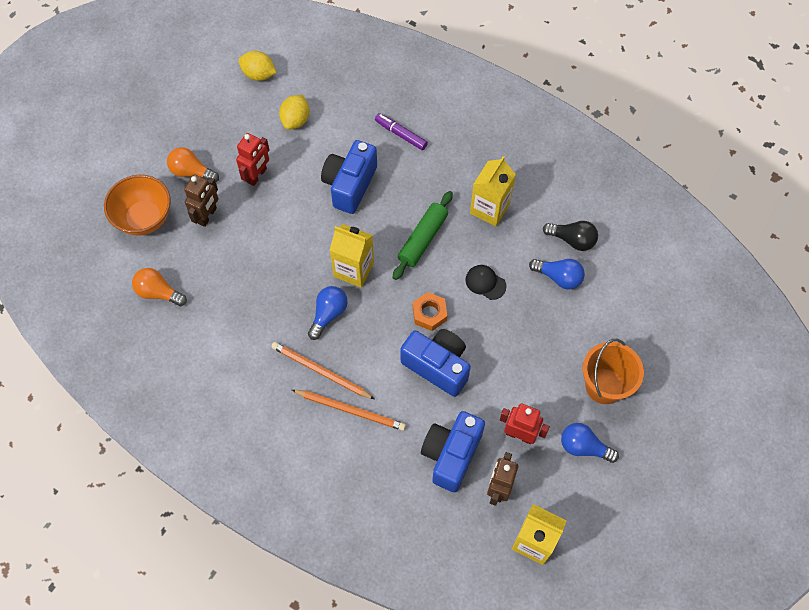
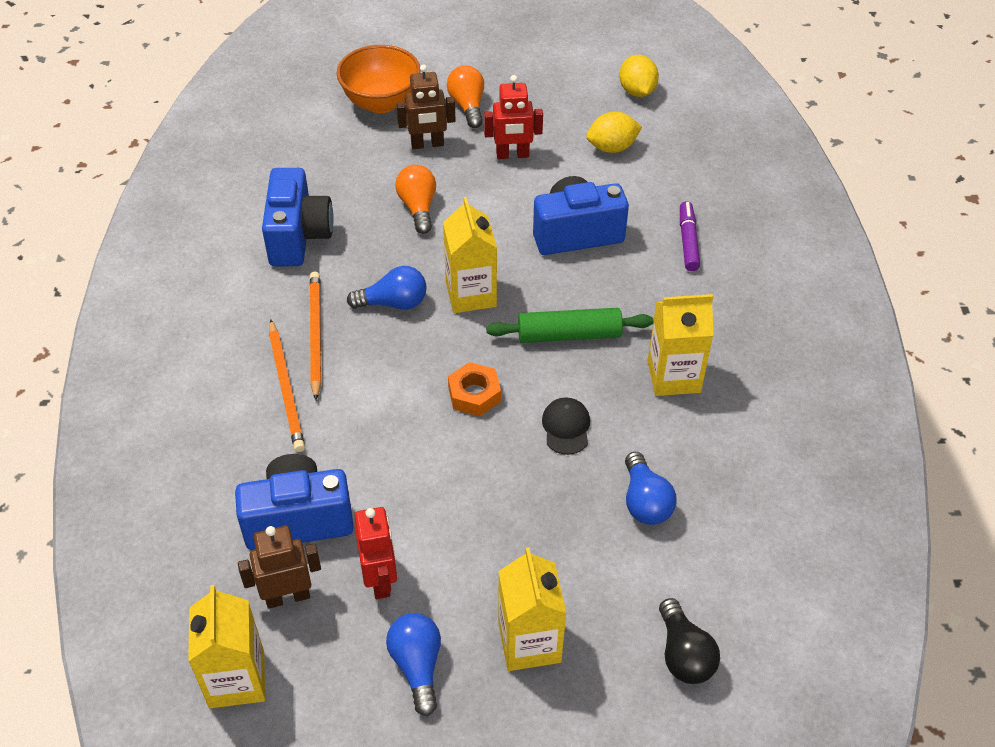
camera: 55 degrees right, 15 degrees down
(158, 292) = (304, 157): orange light bulb -> orange light bulb (418, 207)
(437, 366) = (410, 440): blue camera -> blue camera (298, 236)
(572, 240) = (714, 487): black light bulb -> black light bulb (684, 654)
(604, 385) = (529, 642): orange bucket -> yellow carton

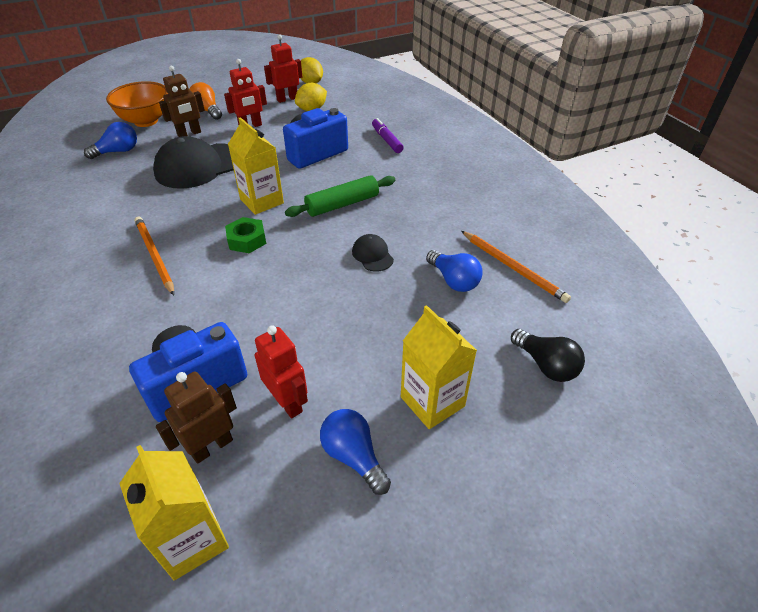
camera: 25 degrees left, 5 degrees down
(286, 388) = (144, 296): orange pencil -> orange pencil (513, 268)
(298, 236) = (115, 203): blue camera -> none
(393, 303) = (207, 221): blue light bulb -> blue light bulb (118, 151)
(418, 207) = (199, 166): orange light bulb -> black cap
(427, 349) = (247, 240): none -> green nut
(474, 394) = (296, 256): orange nut -> none
(587, 115) = (287, 99): none -> red robot
(673, 376) = (424, 207): yellow carton -> none

